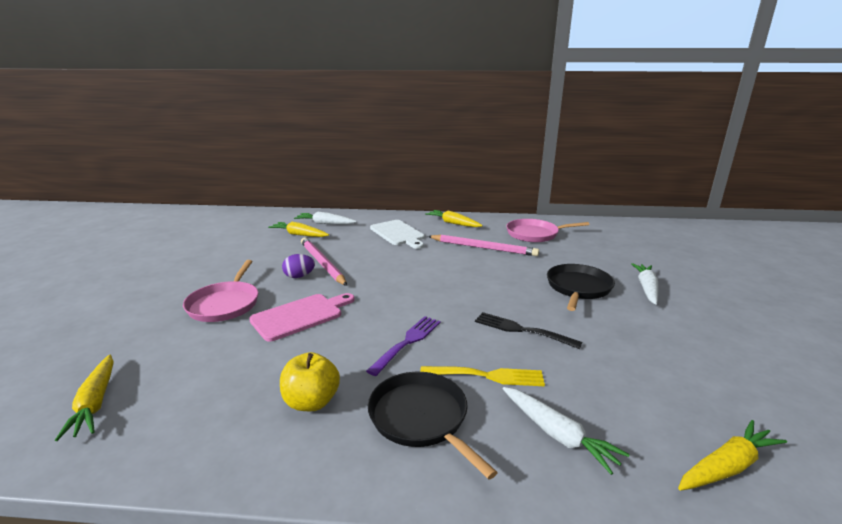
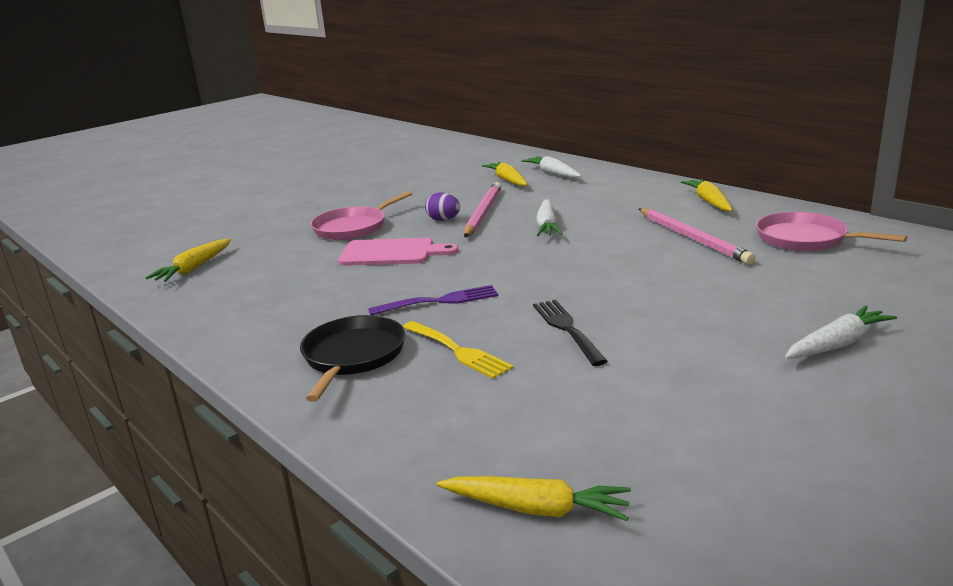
camera: 45 degrees right, 0 degrees up
(311, 402) = (302, 315): yellow apple -> none
(398, 234) = (614, 200): white cutting board -> none
(557, 434) = (432, 413): white carrot -> white carrot (547, 226)
(578, 288) = (729, 313): black pan -> none

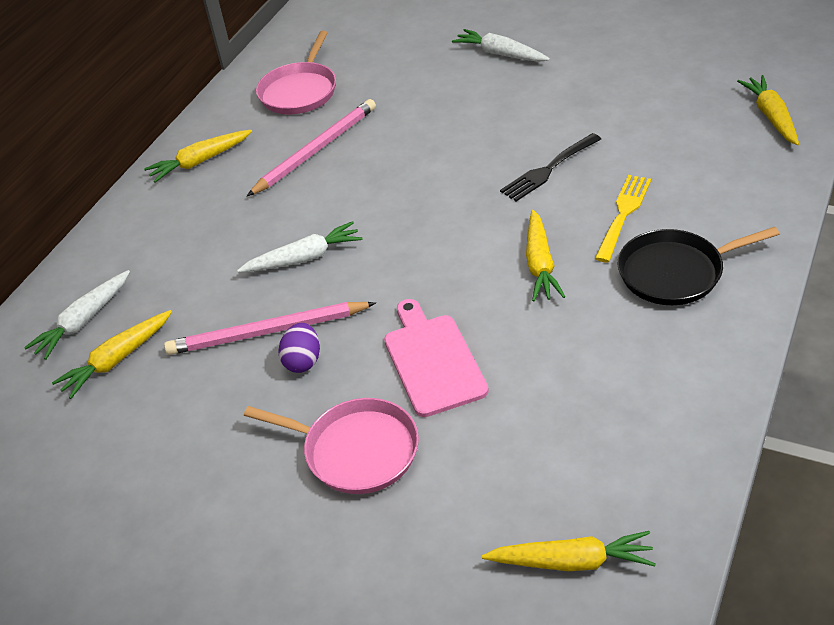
camera: 110 degrees left, 20 degrees up
(438, 301) = (540, 264): purple fork -> yellow carrot

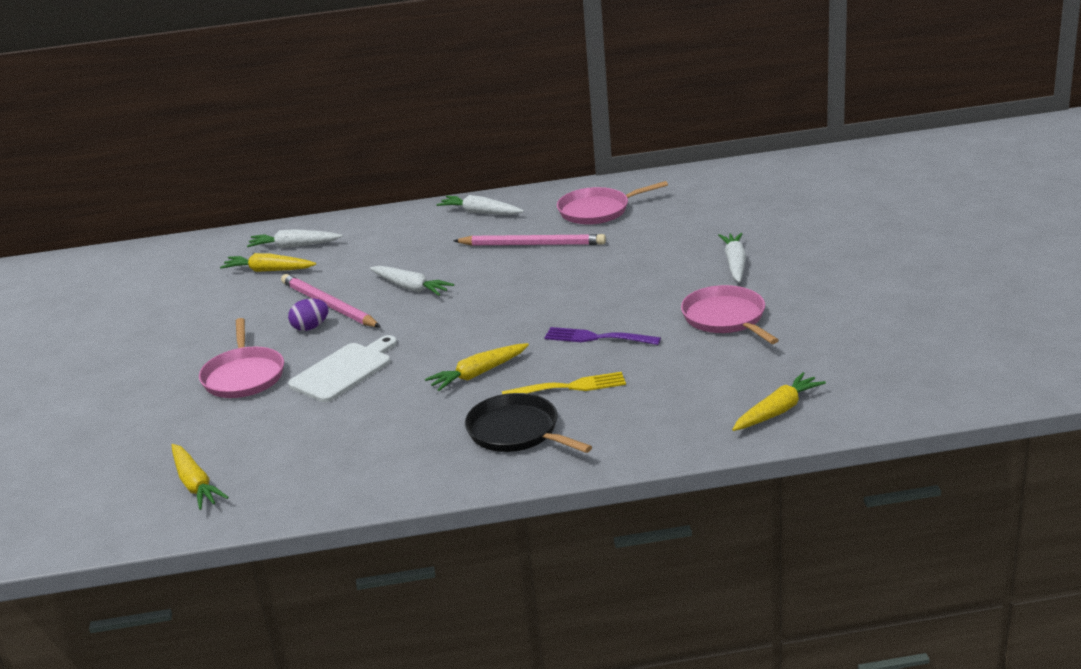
camera: 55 degrees right, 15 degrees down
(200, 162) = (480, 212): yellow carrot -> white carrot
(433, 361) = (344, 371): pink cutting board -> white cutting board
(549, 169) = (598, 338): black fork -> purple fork
(591, 90) = (726, 318): none -> pink pan

